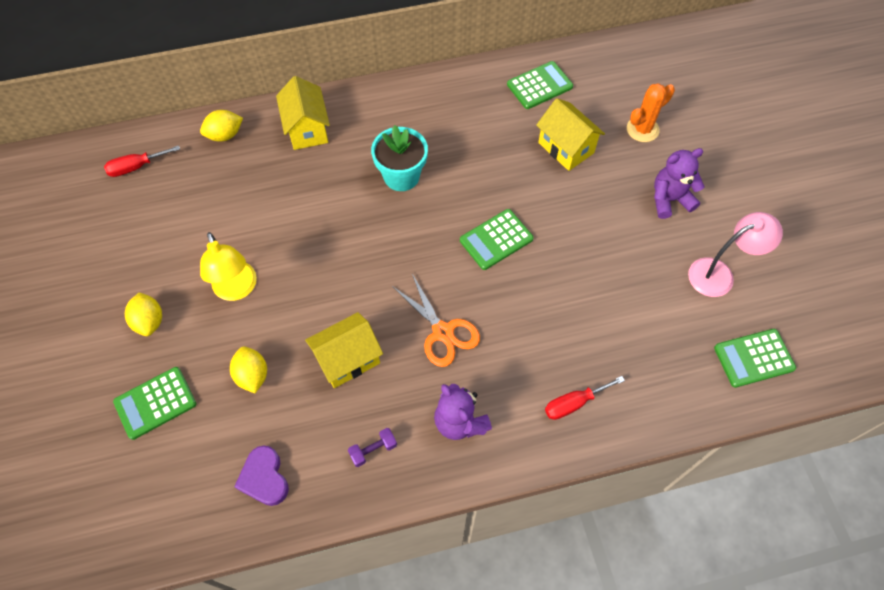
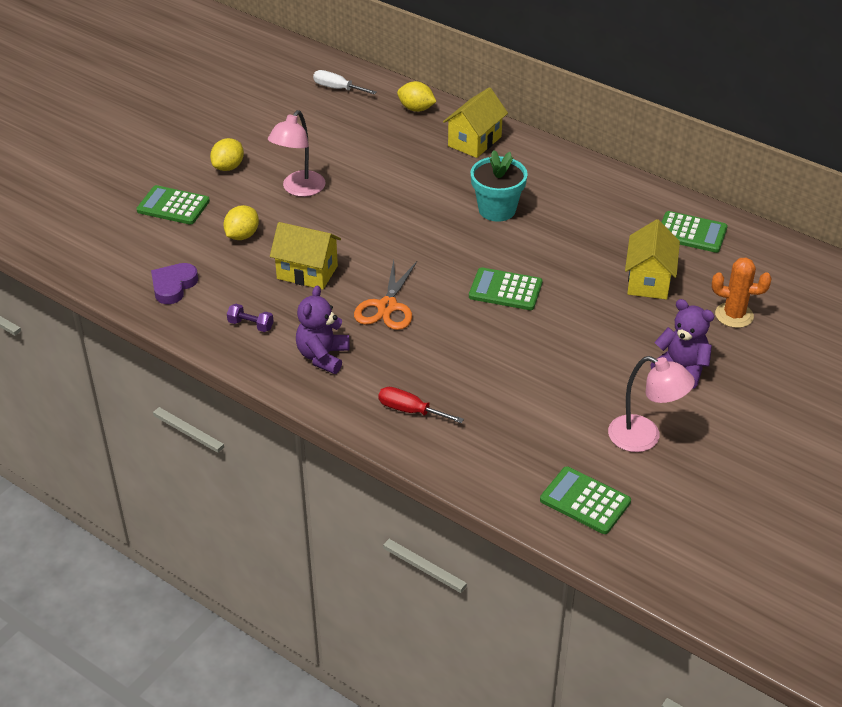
camera: 50 degrees right, 20 degrees down
(136, 167) = (337, 88): red screwdriver -> white screwdriver
(237, 289) = (299, 189): yellow lamp -> pink lamp

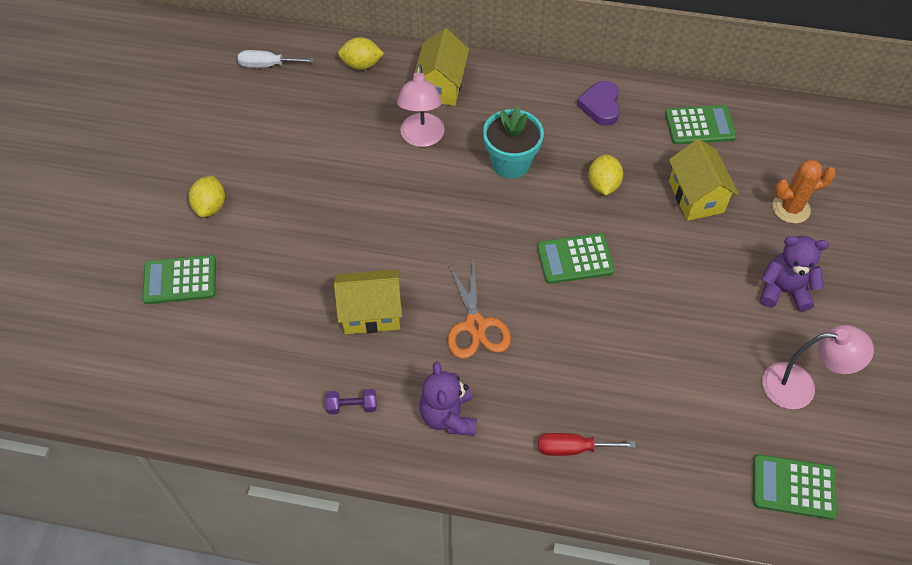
camera: 25 degrees left, 15 degrees up
(173, 286) = (241, 387): purple heart -> purple heart (600, 106)
(242, 235) = (276, 291): yellow lemon -> yellow lemon (603, 185)
(299, 189) = (302, 209): pink lamp -> pink lamp (422, 138)

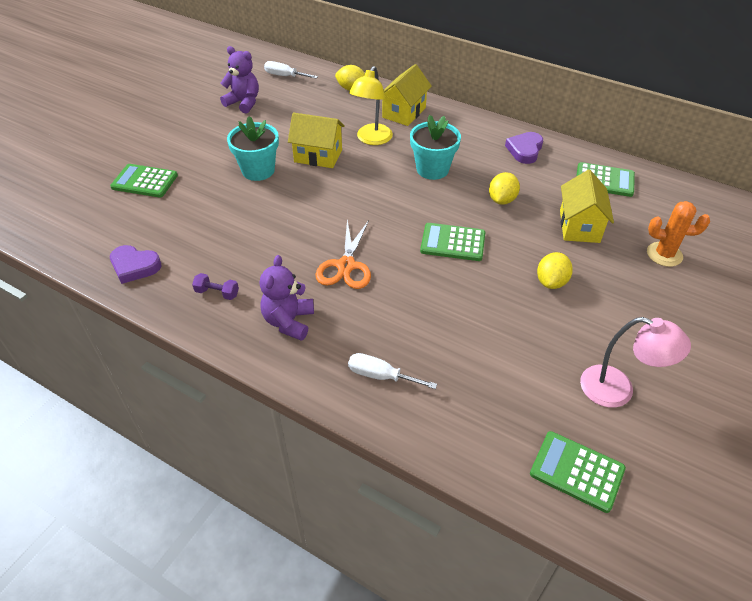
camera: 20 degrees right, 10 degrees down
(210, 206) = (194, 144): yellow lemon -> yellow lemon (551, 282)
(238, 402) = (134, 266): none -> purple heart
(310, 223) = (258, 170): none -> turquoise flower pot
(371, 313) = (269, 236): yellow house -> yellow house (318, 156)
(422, 138) = (371, 139): pink lamp -> yellow lamp
(572, 448) = (381, 376): red screwdriver -> white screwdriver
(783, 290) = (632, 312): purple teddy bear -> purple teddy bear (244, 103)

